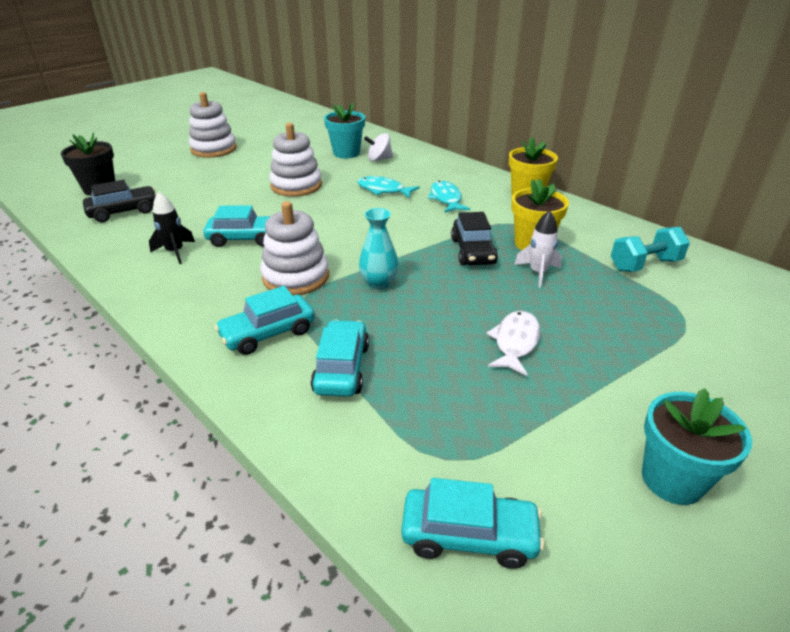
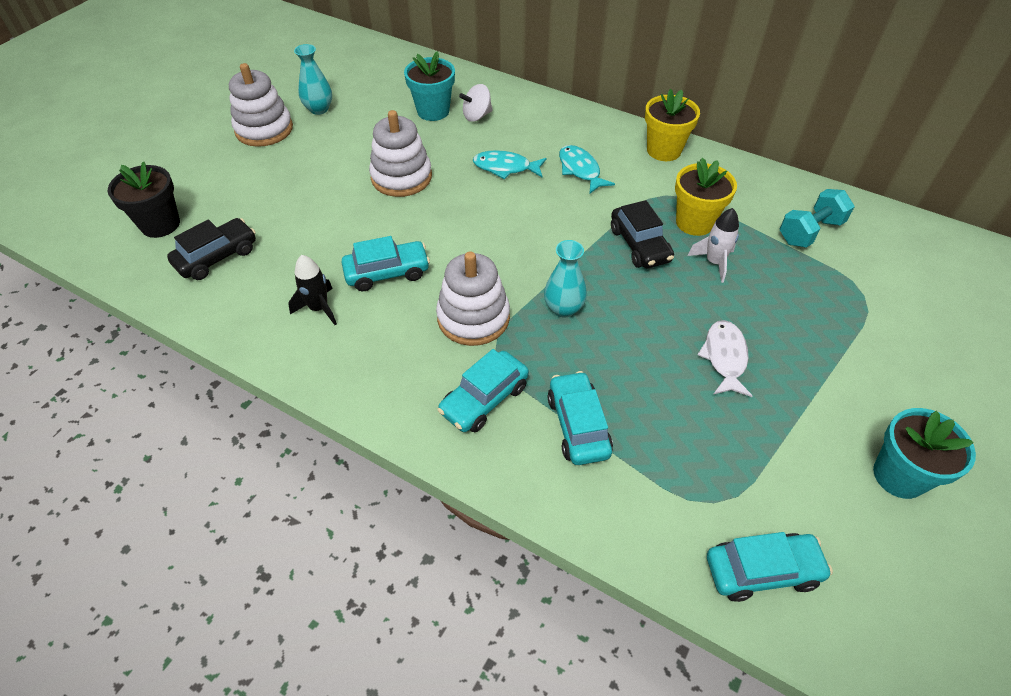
camera: 15 degrees left, 15 degrees up
(261, 143) = (319, 109): none -> turquoise vase

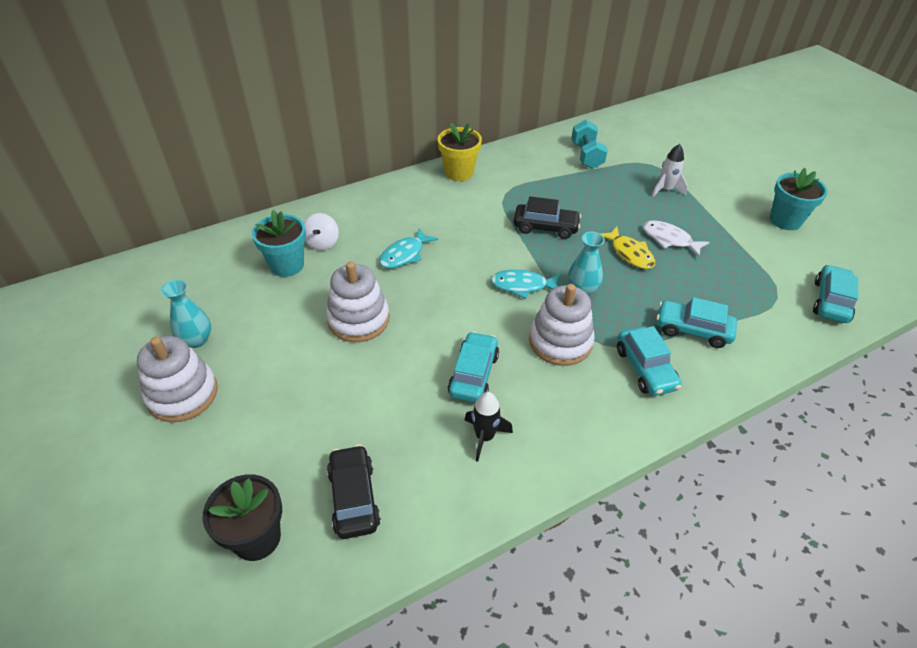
camera: 60 degrees left, 5 degrees down
(580, 170) = (443, 219): turquoise fish -> turquoise fish (522, 286)
(662, 329) = (630, 253): none -> yellow fish
(694, 222) = (542, 194): yellow flower pot -> none
(714, 262) = (585, 204): white rocket -> white rocket (665, 189)

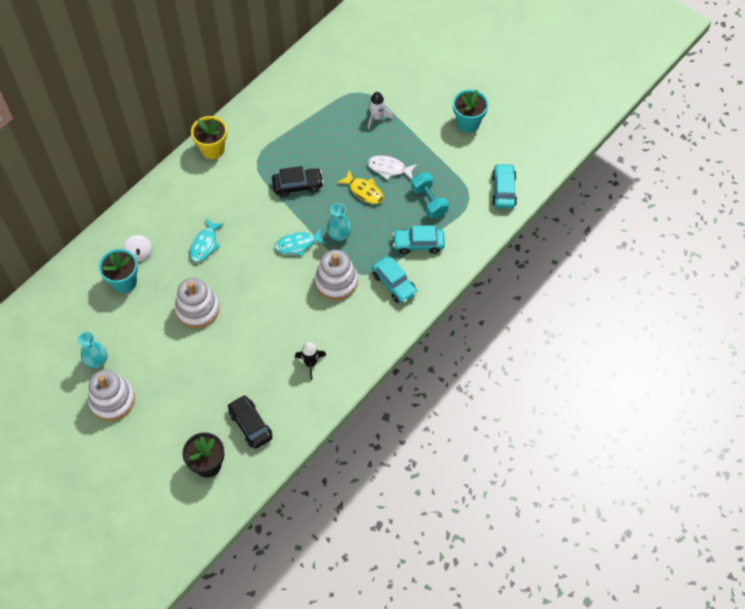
camera: 20 degrees left, 15 degrees up
(473, 374) = (289, 324): turquoise car -> none
(586, 155) = (307, 98): turquoise dumbbell -> turquoise dumbbell (429, 201)

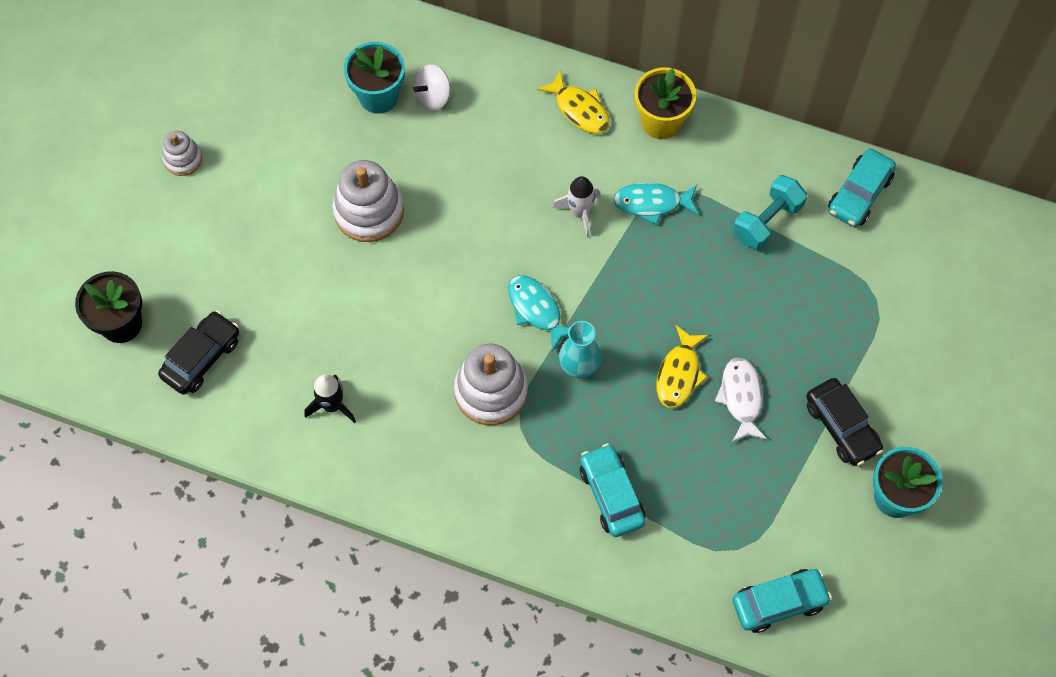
camera: 70 degrees right, 5 degrees up
(97, 361) = (238, 114): turquoise vase -> none
(112, 400) = (183, 159): white stacking toy -> white stacking toy, size x0.55
(185, 184) = (579, 109): none -> yellow fish
(205, 244) = (484, 178): turquoise fish -> turquoise fish (652, 203)
(297, 185) = (647, 269): black car -> black car (841, 426)
(377, 117) = (836, 343): white rocket -> white rocket (579, 213)
(394, 284) = (520, 482): turquoise car -> turquoise car (859, 194)
(429, 201) = (702, 484): turquoise dumbbell -> turquoise dumbbell (767, 221)

